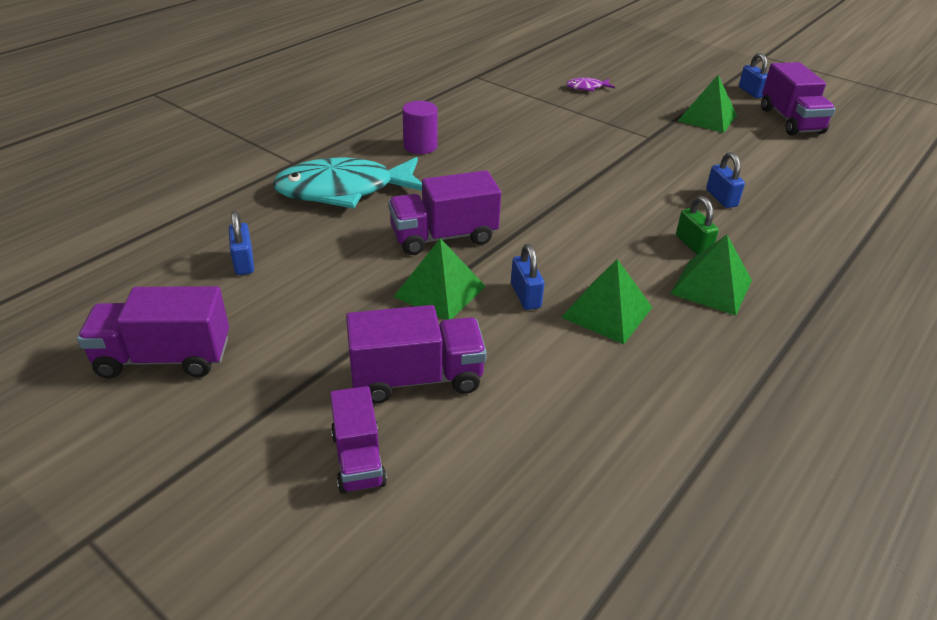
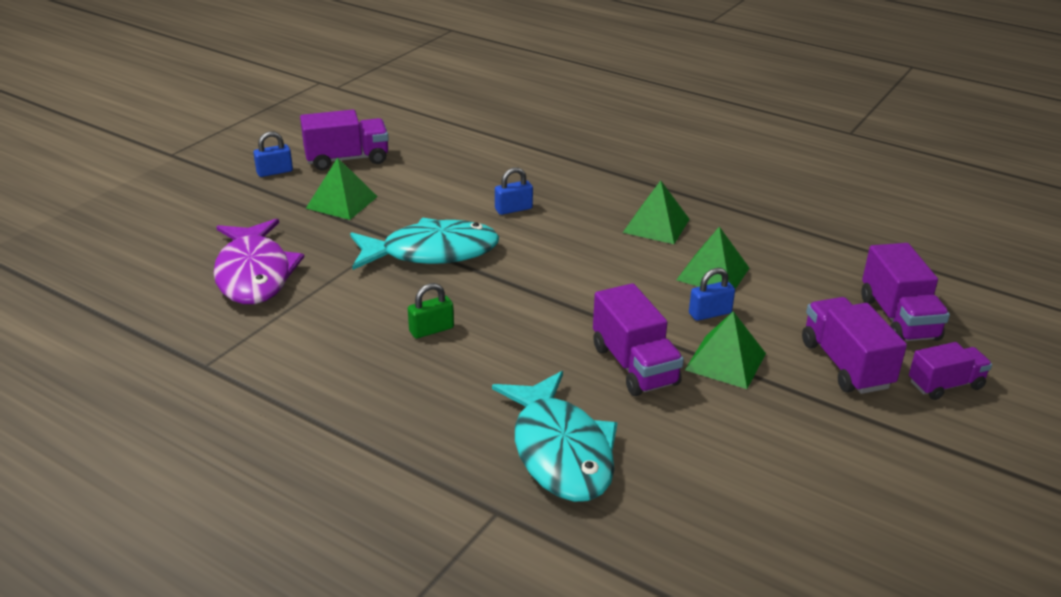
camera: 95 degrees left, 5 degrees down
(164, 358) = (914, 527): purple truck -> purple truck (898, 318)
(244, 262) = (738, 507): blue padlock -> none
(420, 146) = (433, 399): purple cylinder -> none
(587, 88) = (254, 274): purple fish -> purple fish, size x2.44
(628, 153) = (431, 252): none -> turquoise fish
(693, 245) = (597, 229): green padlock -> green padlock (431, 330)

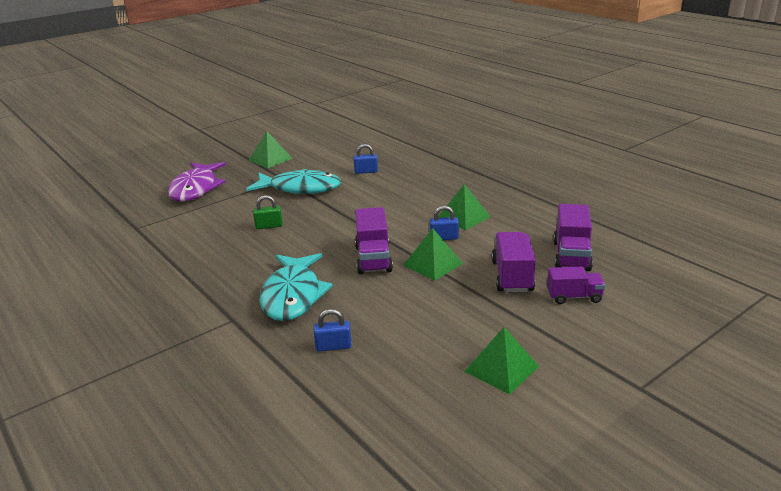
camera: 20 degrees right, 5 degrees down
(274, 172) = (246, 142): blue padlock -> blue padlock (333, 346)
(347, 159) = (290, 139): purple truck -> none
(656, 225) = (448, 188): green pyramid -> green pyramid (501, 368)

